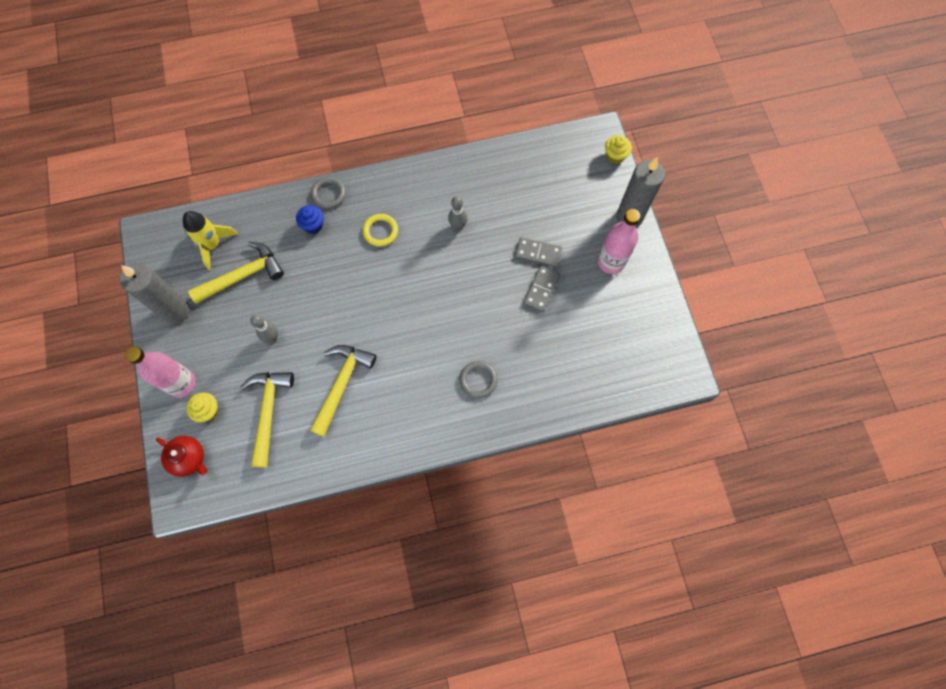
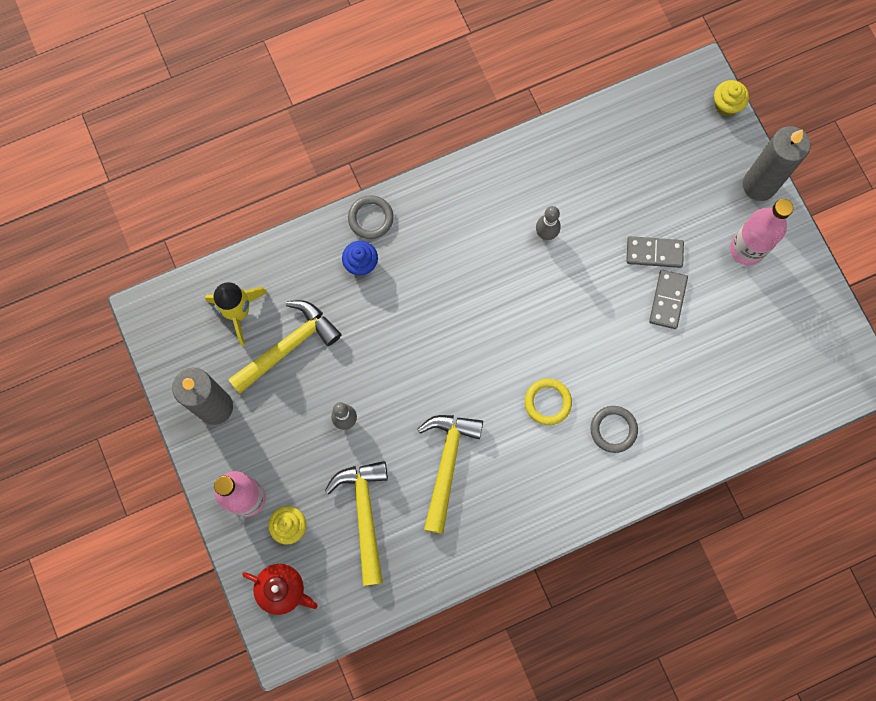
camera: 10 degrees left, 5 degrees up
(380, 231) = (449, 257): yellow ring -> yellow ring (547, 402)

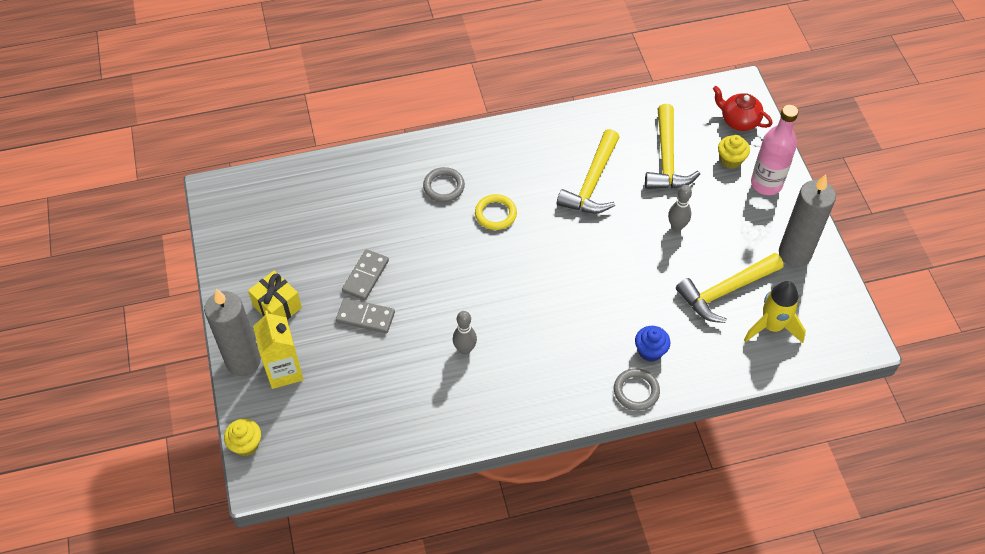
camera: 170 degrees left, 20 degrees down
(716, 182) = (284, 371): none -> yellow carton
(747, 249) = (277, 307): pink bottle -> yellow gift

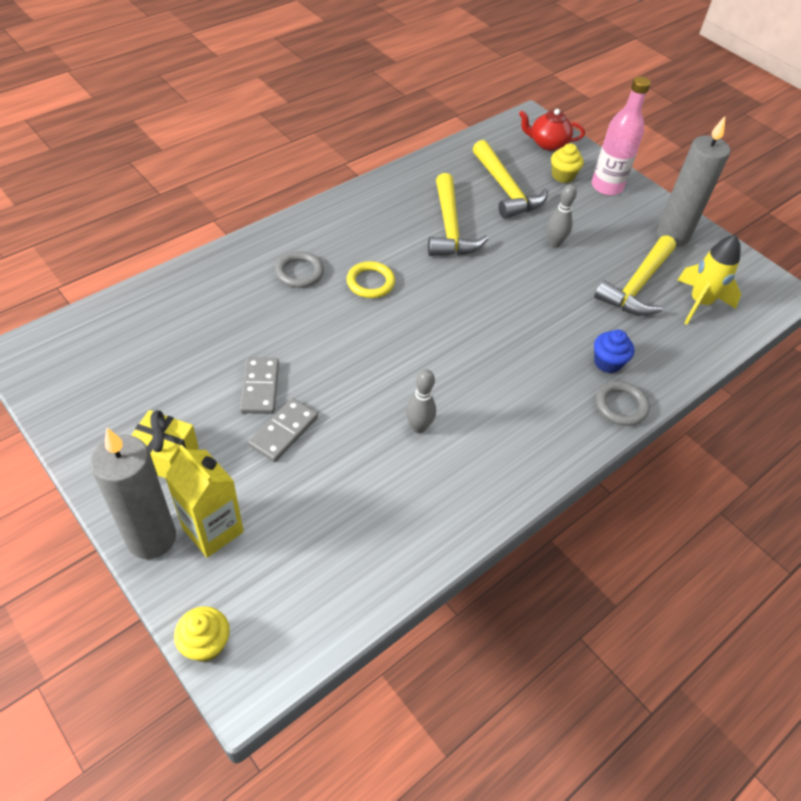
camera: 30 degrees left, 5 degrees down
(365, 317) = (283, 431): grey domino -> grey domino turned 45 degrees counterclockwise

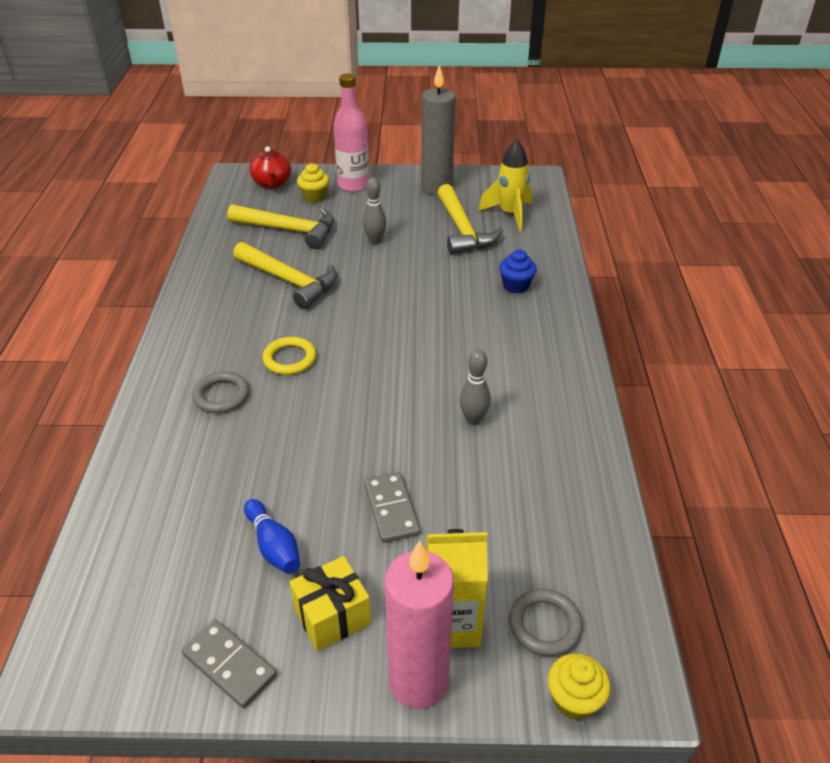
camera: 45 degrees left, 10 degrees down
(151, 538) = (418, 681): grey candle -> pink candle
(197, 388) = (273, 546): none -> blue bowling pin
(260, 387) = (324, 498): grey domino -> grey domino (229, 665)
(547, 143) = (272, 183): red teapot -> red teapot turned 60 degrees counterclockwise
(621, 406) = (560, 303): grey ring -> grey ring (545, 625)

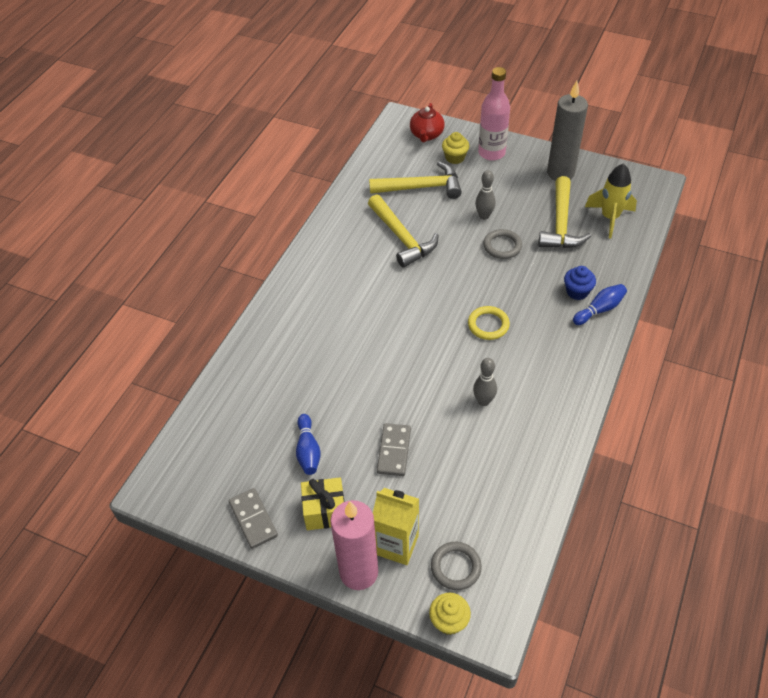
camera: 25 degrees right, 10 degrees up
(221, 395) = (316, 325): grey ring -> grey ring (502, 246)
(289, 230) = (421, 187): yellow hammer -> yellow hammer turned 45 degrees counterclockwise
(289, 359) = (374, 308): yellow ring -> yellow ring (488, 325)
(549, 296) = (599, 309): none -> blue bowling pin

